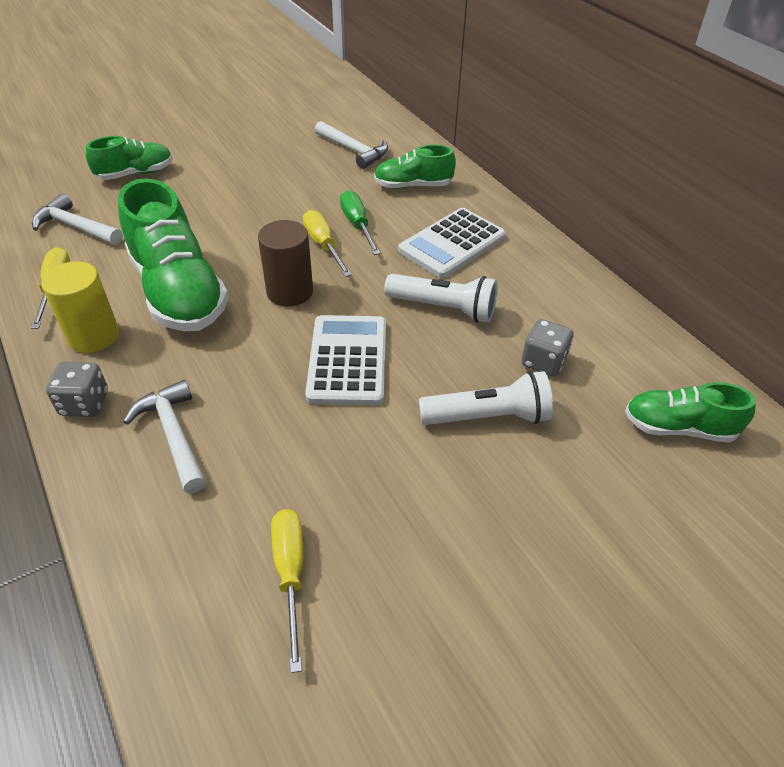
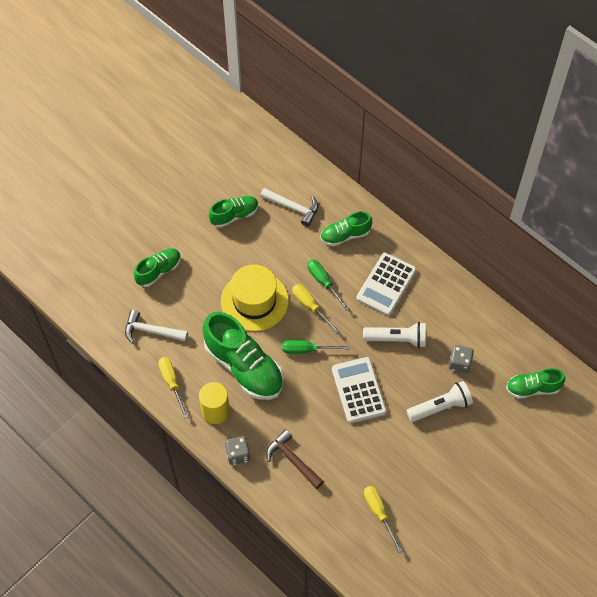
camera: 15 degrees left, 15 degrees up
(174, 435) = (292, 460): white hammer -> brown hammer
(244, 225) = (254, 301): none -> yellow hat
(272, 144) = (234, 215): none -> green shoe
(290, 292) = (307, 350): brown cylinder -> green screwdriver

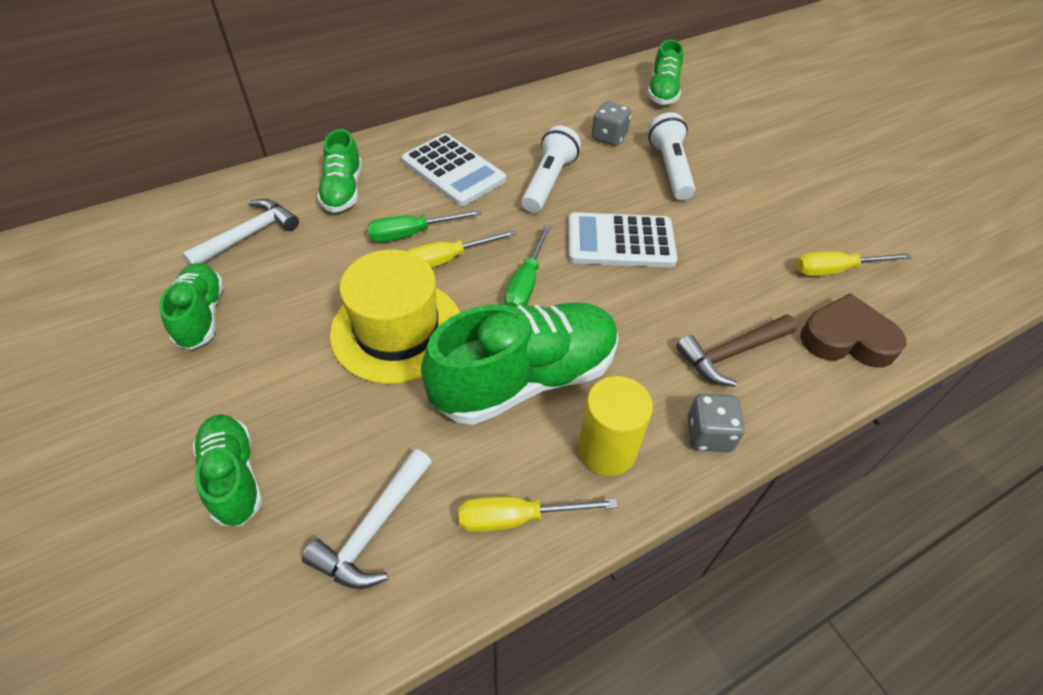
camera: 75 degrees left, 10 degrees down
(324, 519) = (846, 339): none -> brown heart

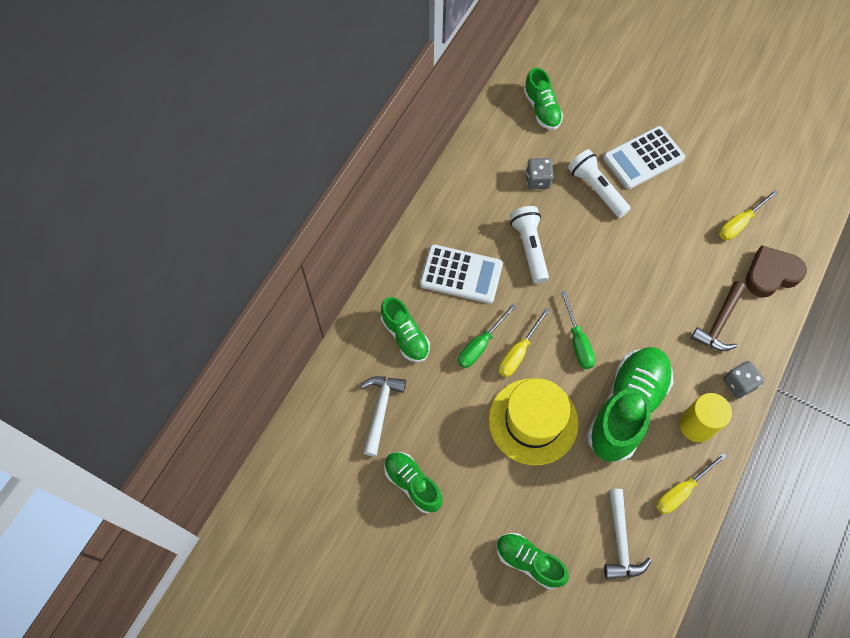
camera: 30 degrees left, 15 degrees up
(620, 241) = (608, 274): white calculator -> white calculator (643, 158)

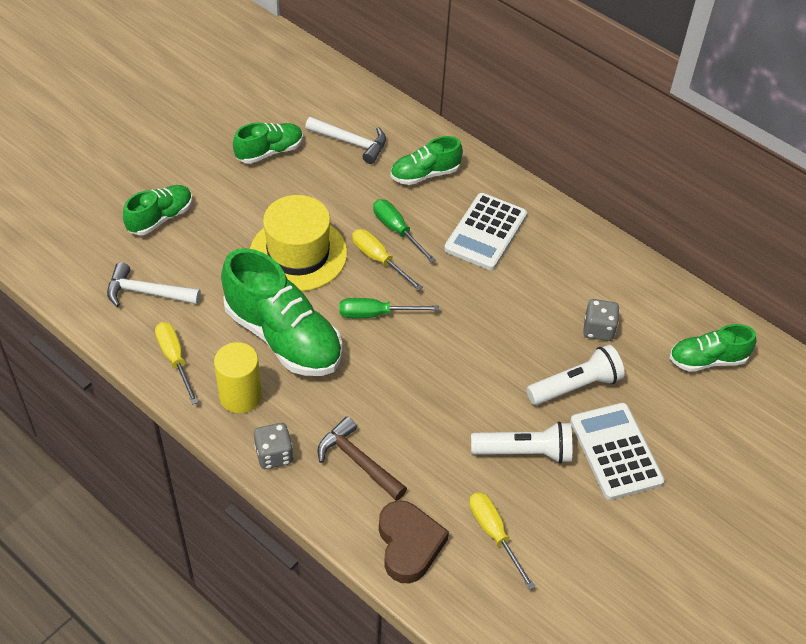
camera: 100 degrees right, 15 degrees down
(529, 248) = (505, 299): white flashlight -> white flashlight (524, 452)

